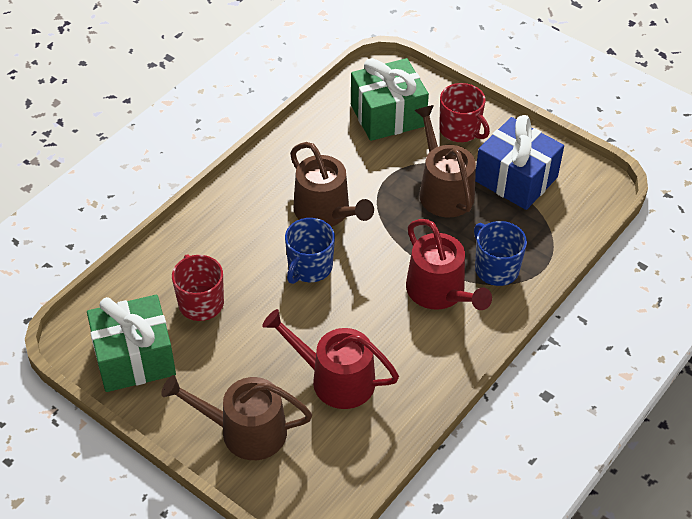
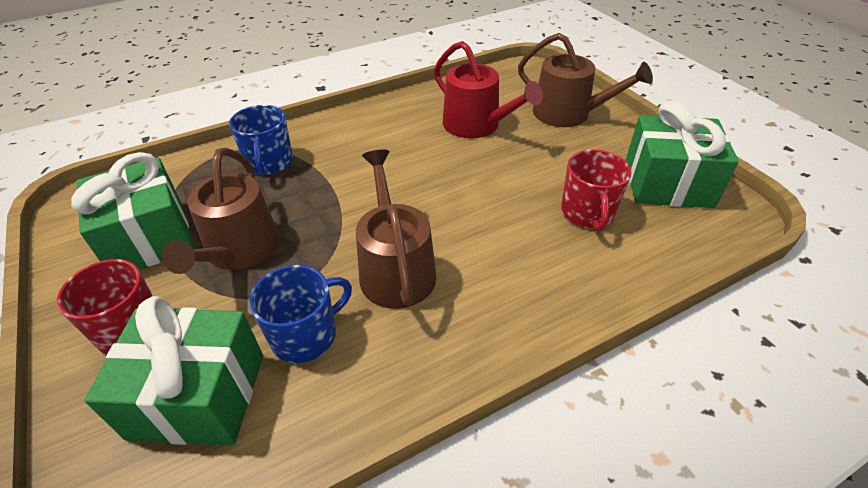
camera: 155 degrees left, 5 degrees down
(309, 267) = (451, 214): blue mug -> blue mug (305, 335)
(440, 292) = (338, 159): red watering can -> none
(516, 179) = (149, 238): blue gift -> green gift

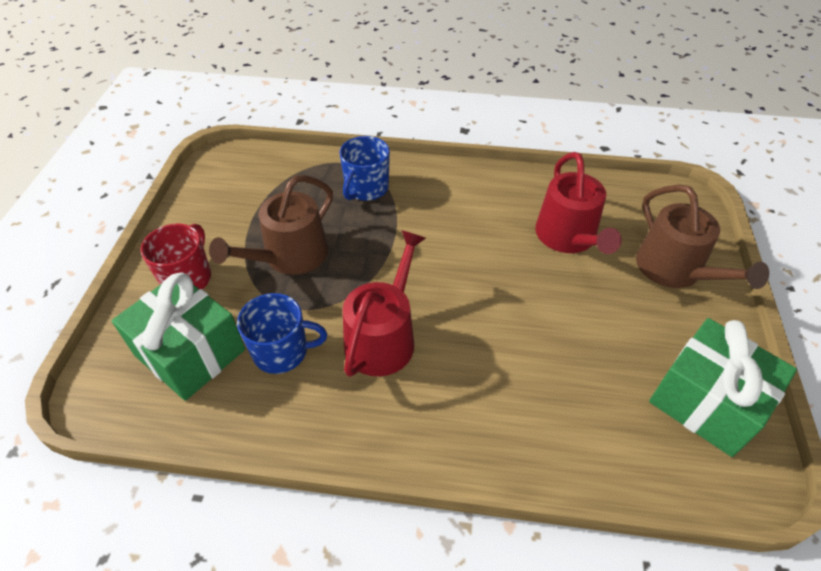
camera: 35 degrees right, 5 degrees up
(149, 238) = (243, 212): green gift -> none
(395, 269) = (383, 337): brown watering can -> red watering can
(587, 213) = (590, 384): red mug -> none

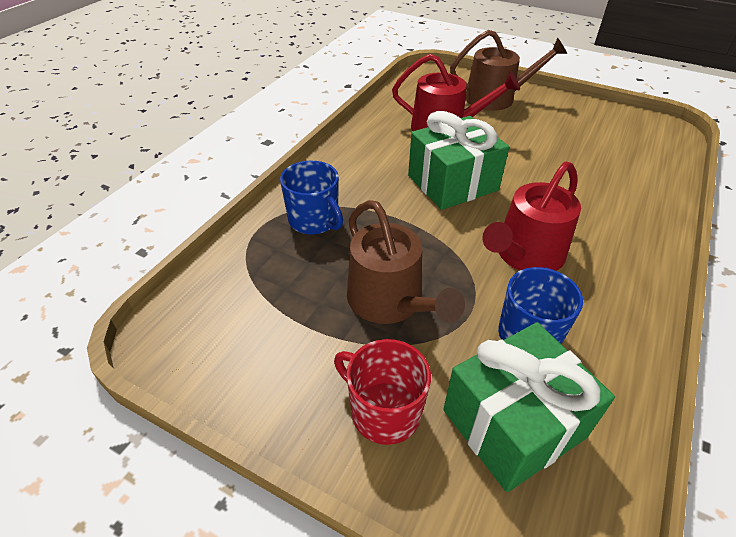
camera: 70 degrees left, 5 degrees down
(383, 337) = (525, 255): red watering can -> red watering can turned 90 degrees counterclockwise
(706, 402) = (611, 124): green gift -> green gift (452, 183)

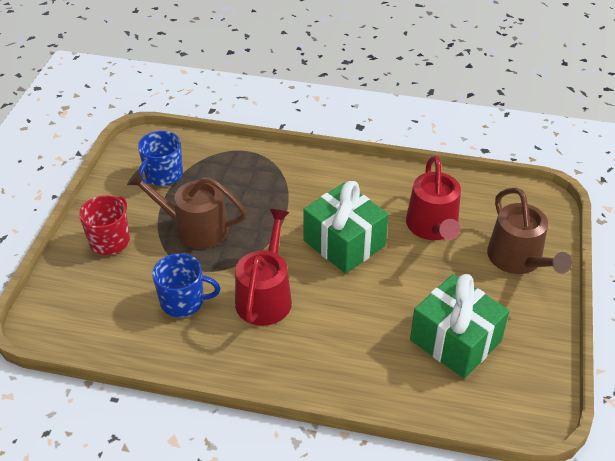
camera: 75 degrees right, 0 degrees up
(314, 220) = (265, 175): blue mug -> blue mug (163, 175)
(390, 301) = (195, 228): brown watering can -> brown watering can turned 60 degrees clockwise
(513, 423) = (111, 297): green gift -> green gift (455, 340)
(525, 255) = (265, 296): red watering can -> red watering can turned 75 degrees clockwise

